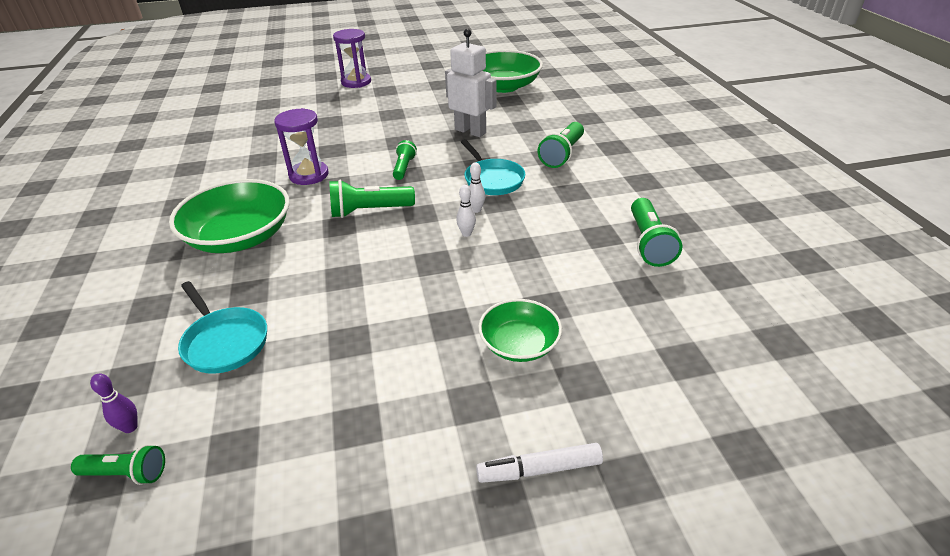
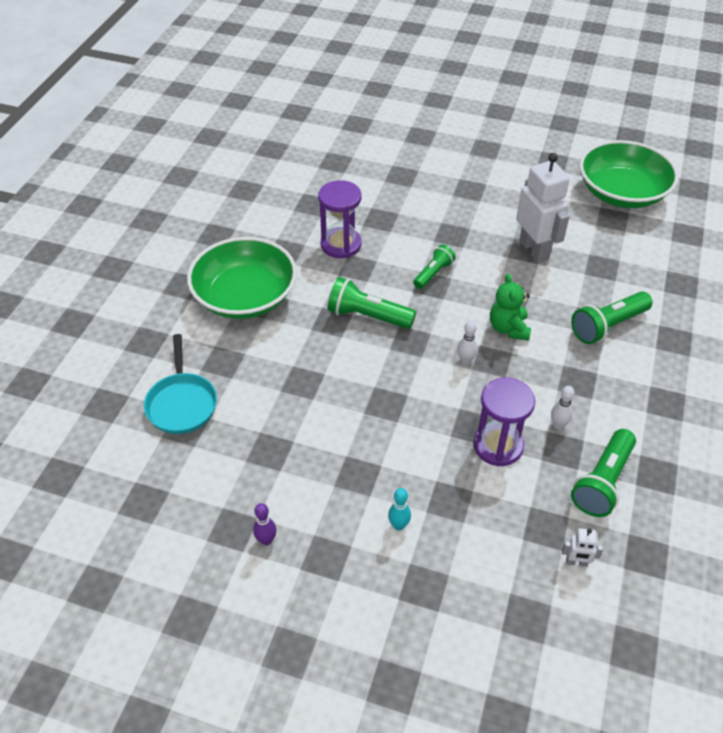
camera: 30 degrees right, 10 degrees up
(126, 473) = (73, 483): green flashlight -> none
(130, 427) = (90, 447): purple bowling pin -> purple bowling pin (266, 540)
(356, 82) = (463, 123): purple hourglass -> purple hourglass (498, 446)
(466, 233) = (436, 385): white bowling pin -> white bowling pin (558, 425)
(492, 180) = (508, 328): turquoise pan -> green teddy bear
(519, 344) = (398, 525): green bowl -> turquoise bowling pin
(539, 469) = (334, 639): white marker -> none
(682, 302) = (576, 562): none -> white robot

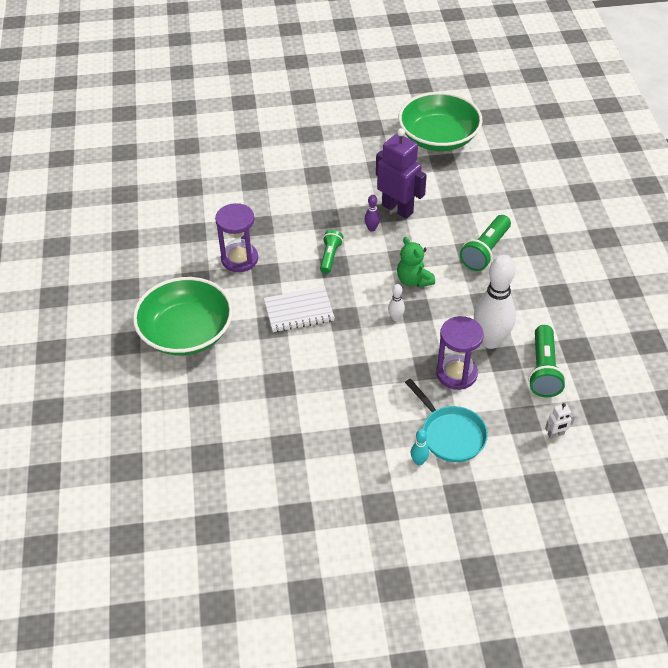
camera: 25 degrees left, 0 degrees up
(182, 403) = (191, 439): turquoise pan -> turquoise pan (450, 434)
(266, 540) = (327, 514): purple bowling pin -> purple bowling pin (372, 229)
(368, 316) = (299, 311): green flashlight -> white notebook
(534, 250) = (397, 209): white robot -> purple robot
(558, 425) = (490, 341): white bowling pin -> white bowling pin, size x2.41

